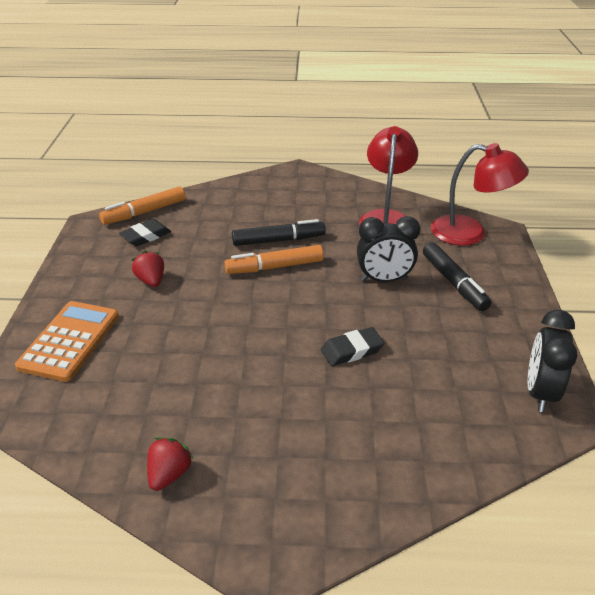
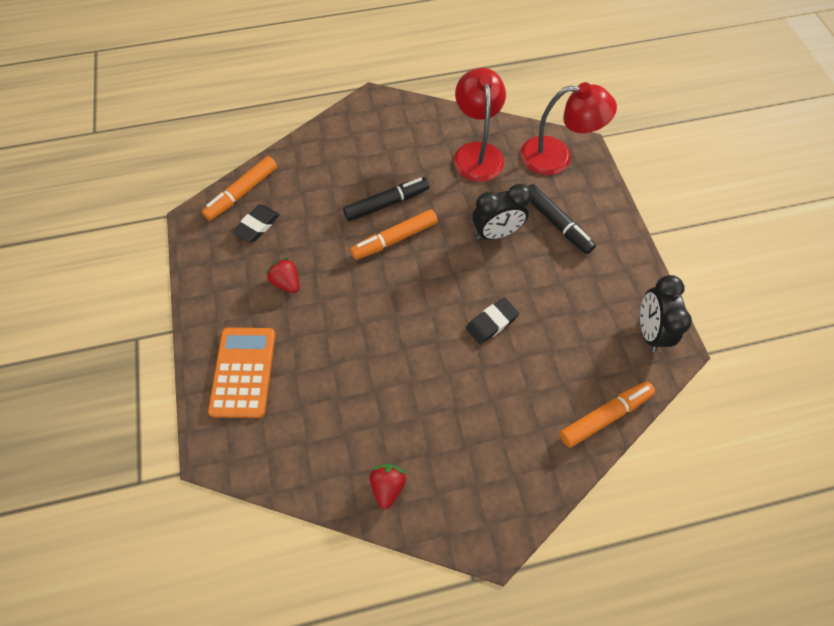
camera: 15 degrees left, 25 degrees up
(461, 463) = (604, 416): none -> orange marker

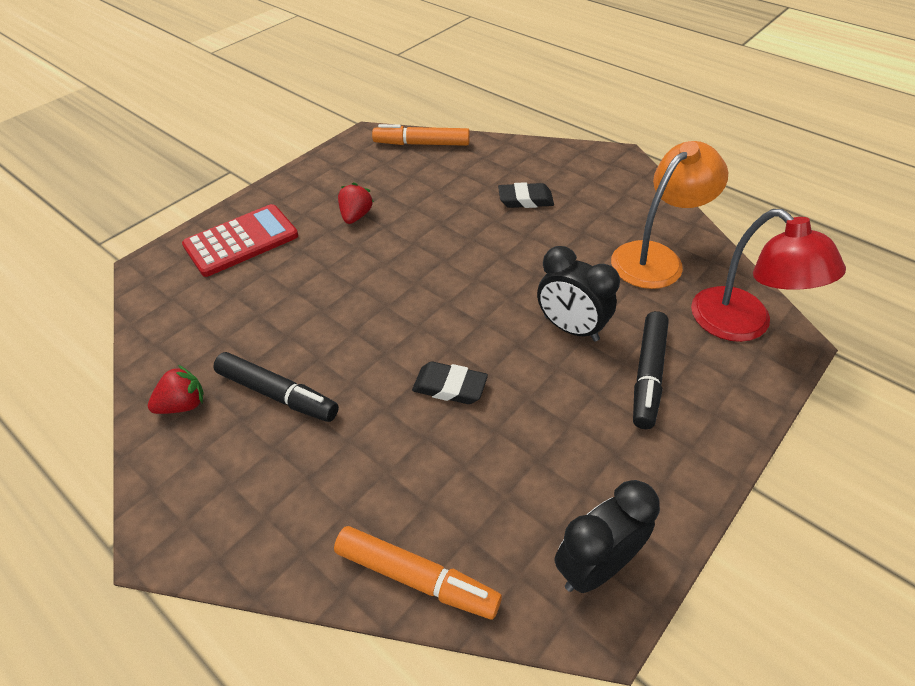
camera: 55 degrees right, 15 degrees down
(243, 372) = (241, 241): orange calculator -> red calculator
(257, 225) = (397, 169): black eraser -> black eraser (525, 200)
(386, 203) = (511, 229): black marker -> black marker (277, 394)
(394, 239) = (476, 256): orange marker -> none
(477, 153) = (656, 257): red lamp -> orange lamp

